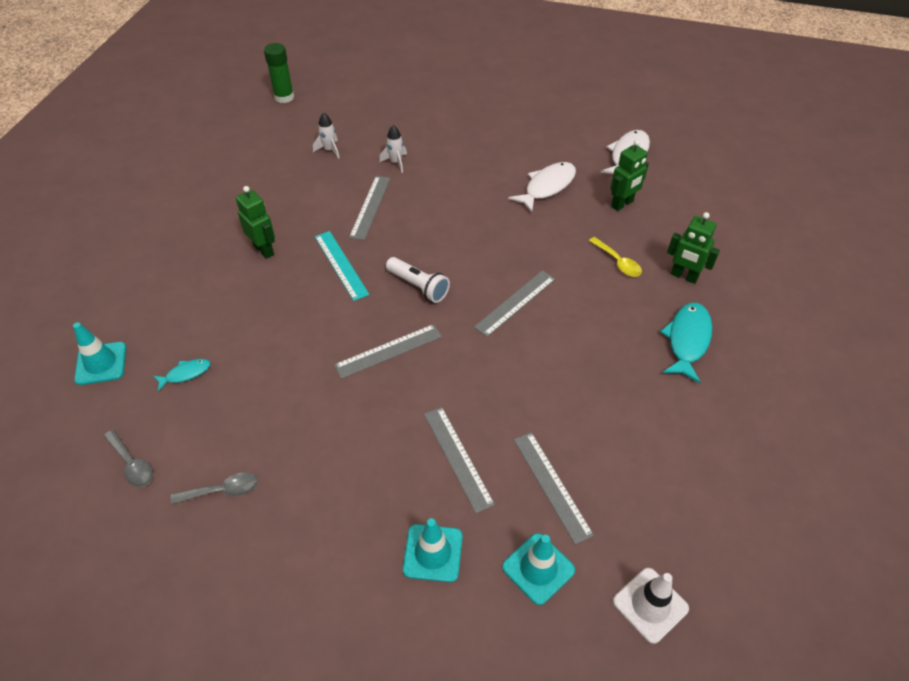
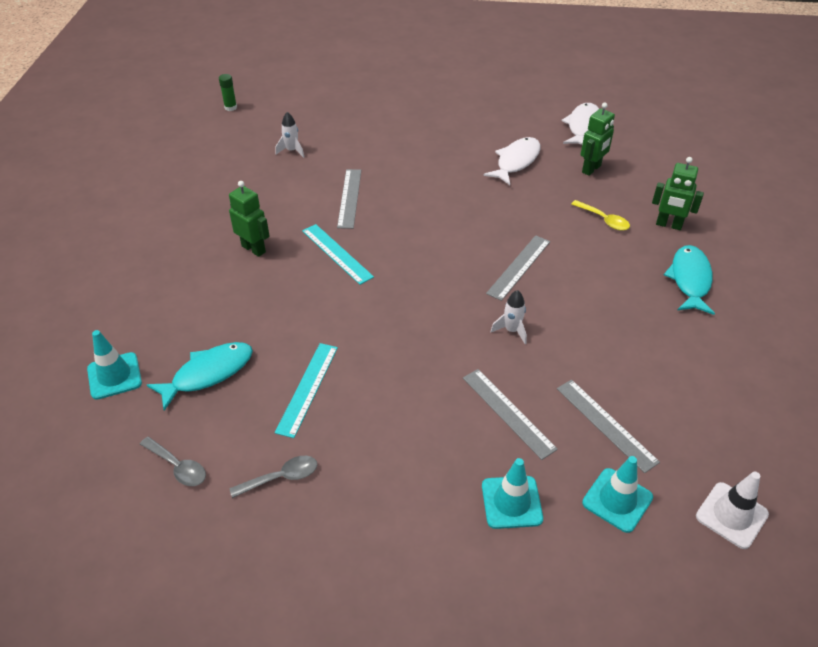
camera: 10 degrees left, 5 degrees down
(185, 374) = (208, 374): turquoise fish -> turquoise fish, size x1.84
(273, 403) = (307, 388): none -> turquoise ruler
(284, 97) = (230, 107): green glue stick -> green glue stick, size x0.62
(388, 351) = (409, 325): grey ruler -> none
(396, 162) = (362, 155): white rocket -> white rocket (511, 330)
(418, 286) = (420, 264): white flashlight -> none

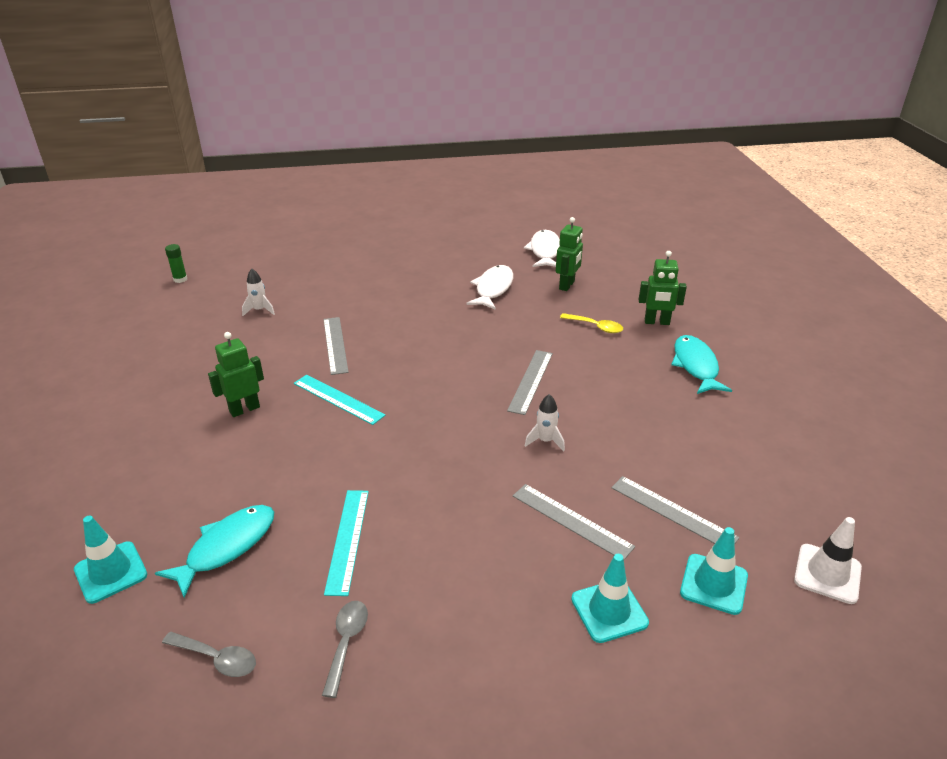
camera: 15 degrees left, 10 degrees down
(254, 249) = (244, 409): green robot -> green robot turned 60 degrees counterclockwise
(281, 477) = (346, 642): grey spoon -> grey spoon turned 45 degrees counterclockwise

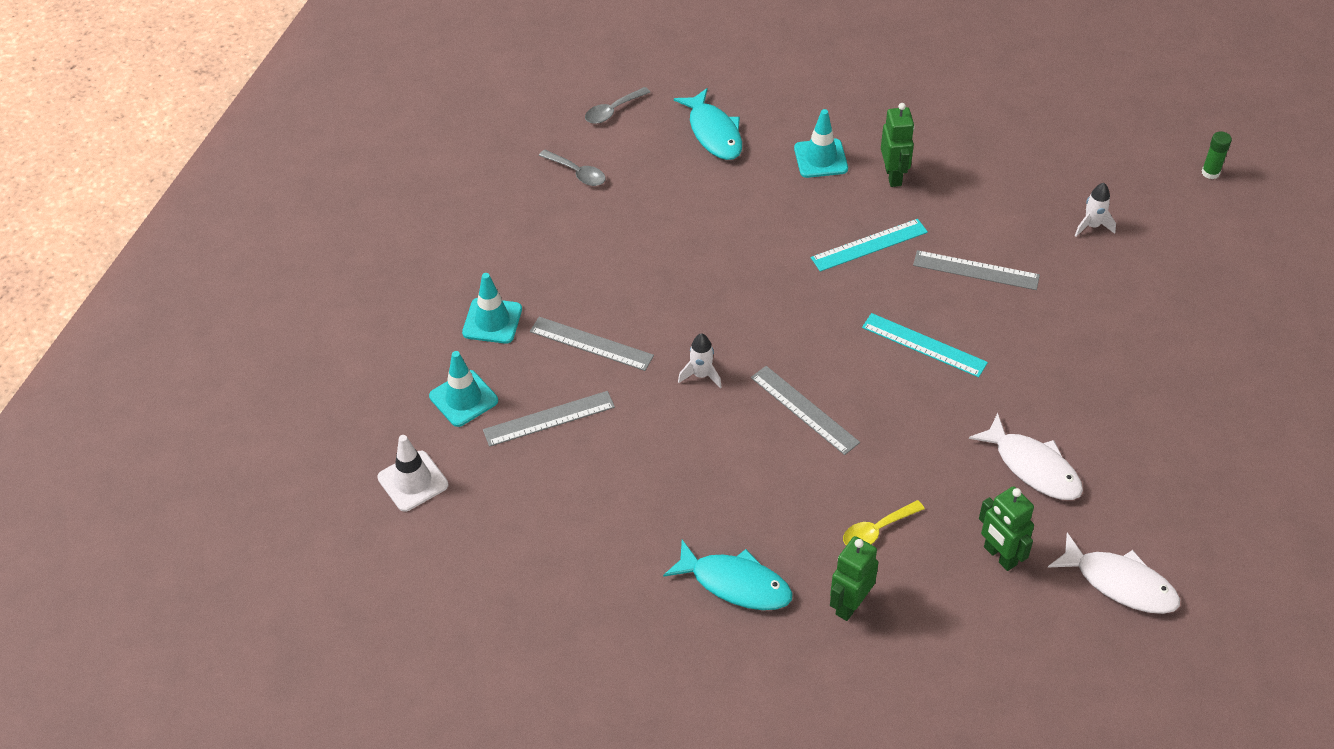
camera: 120 degrees right, 15 degrees up
(111, 572) = (730, 72): turquoise traffic cone -> turquoise traffic cone (820, 158)
(347, 540) = (672, 199): turquoise ruler -> turquoise ruler (924, 345)
(571, 521) = (591, 343): grey ruler -> grey ruler turned 45 degrees clockwise

